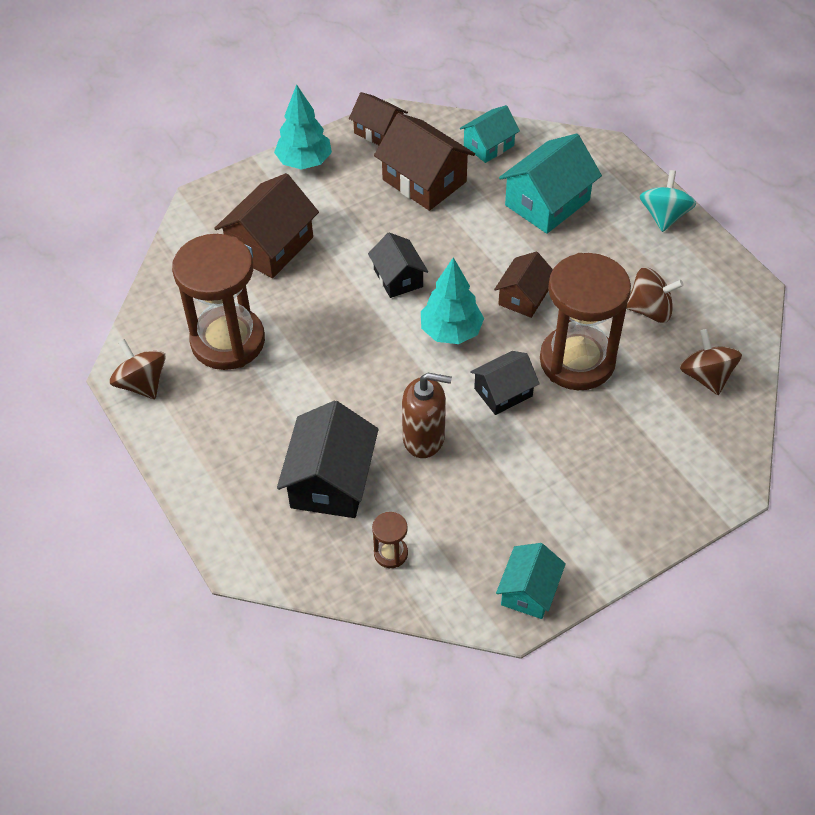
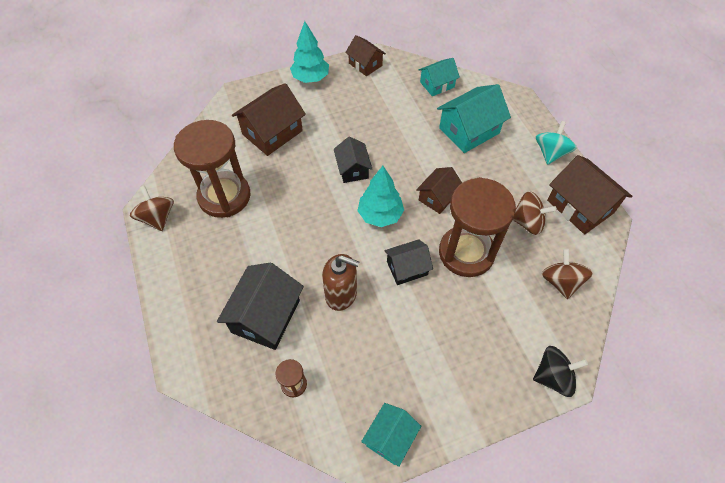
camera: 10 degrees right, 5 degrees up
(424, 181) = (387, 103): brown house -> brown house (580, 206)
(716, 488) = (553, 377): none -> black spinning top

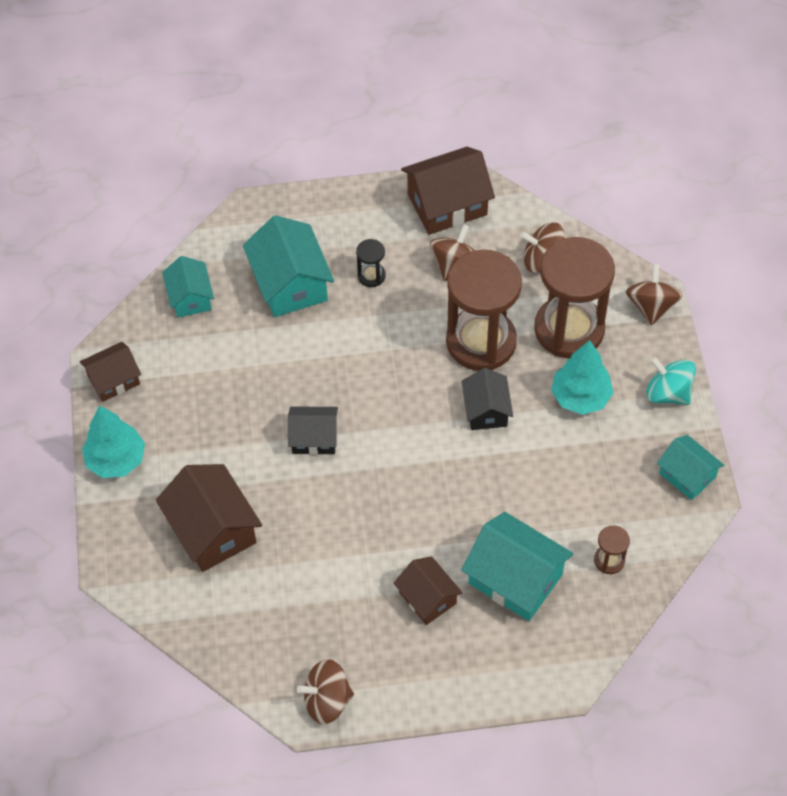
camera: 75 degrees left, 0 degrees up
(224, 196) = (314, 608): brown hourglass -> brown hourglass (569, 329)
(266, 316) = (515, 578): black house -> turquoise house
(341, 294) = (505, 489): brown soap dispenser -> none
(380, 215) = (400, 421): turquoise tree -> turquoise tree (580, 397)
(437, 197) = (390, 350): brown house -> brown house (427, 598)
(495, 173) = (371, 276): none -> black hourglass
(550, 153) = (357, 205): turquoise spinning top -> turquoise spinning top (668, 393)
(553, 377) = (651, 306): black spinning top -> brown spinning top

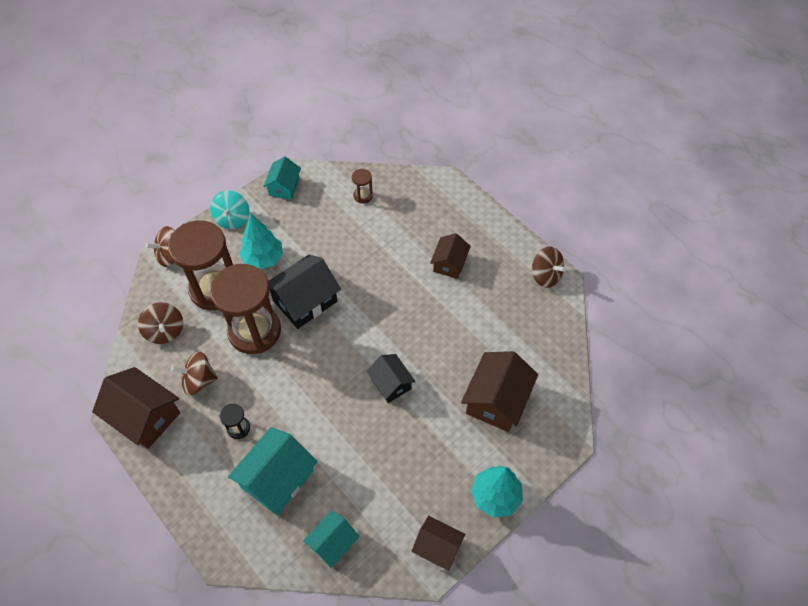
camera: 125 degrees left, 0 degrees up
(486, 410) = (305, 301): black house -> black house, size x1.63
(515, 578) = (406, 230): turquoise house -> none

